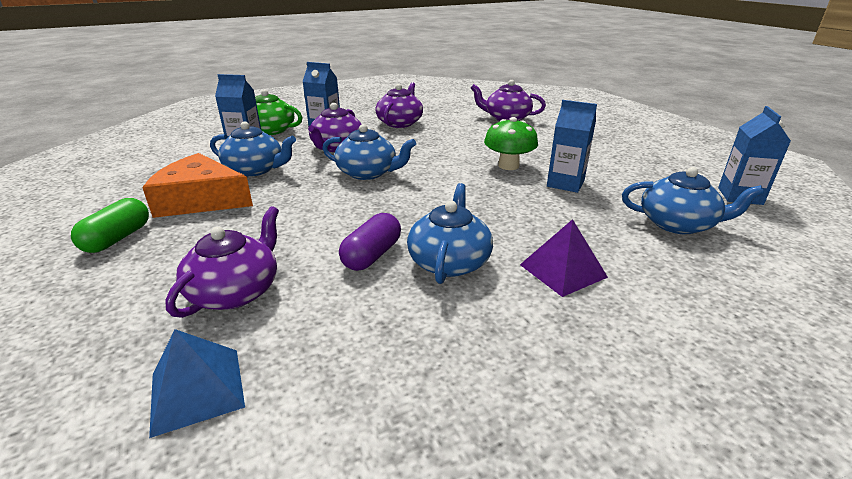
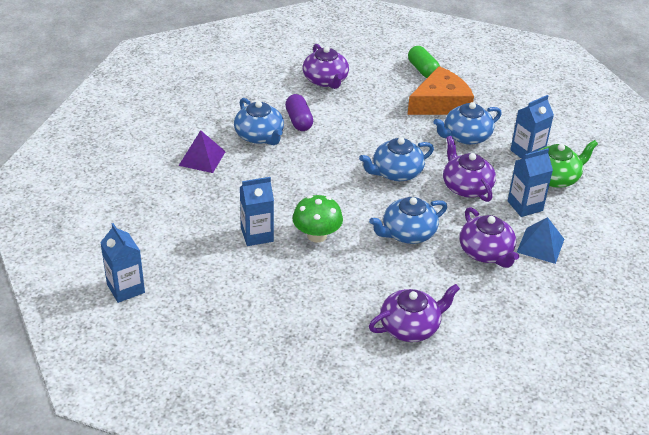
camera: 135 degrees right, 10 degrees up
(197, 390) = (279, 56): blue pyramid -> blue pyramid (540, 245)
(678, 224) = (159, 228): blue teapot -> blue teapot (407, 233)

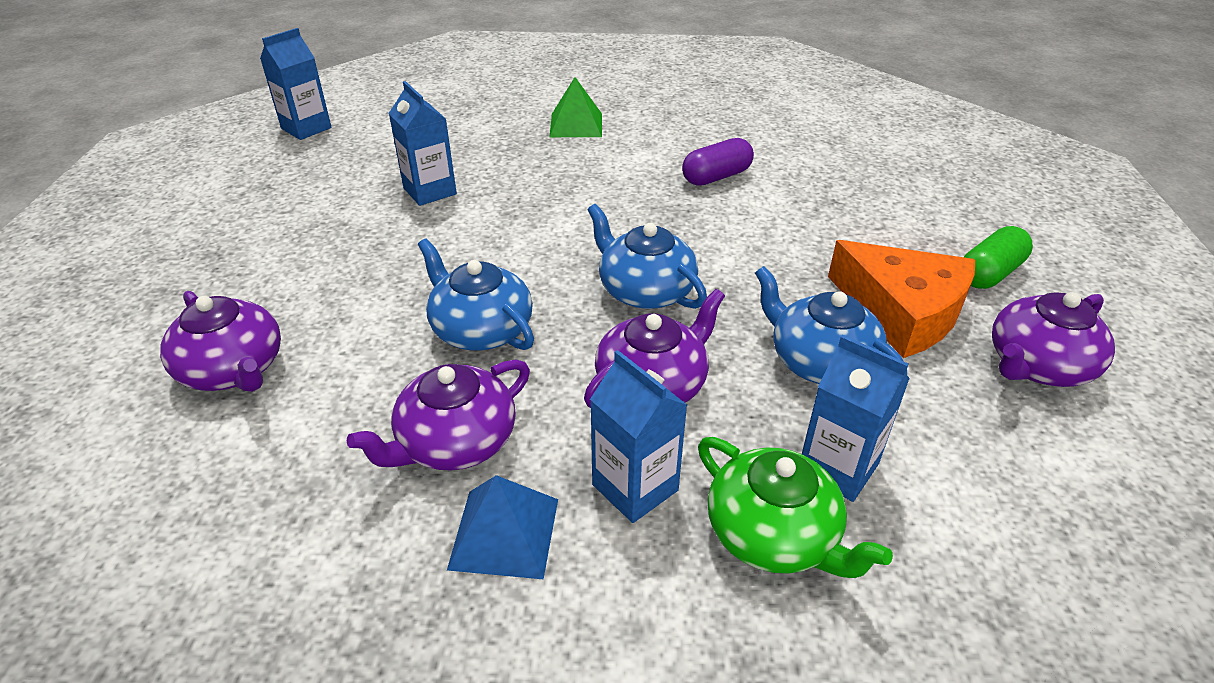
camera: 75 degrees right, 0 degrees up
(202, 158) = (576, 125): purple pyramid -> green pyramid
(259, 136) = (654, 154): blue teapot -> none
(317, 235) = (444, 239): green mushroom -> none
(325, 80) = (845, 181): purple teapot -> purple teapot (1037, 365)

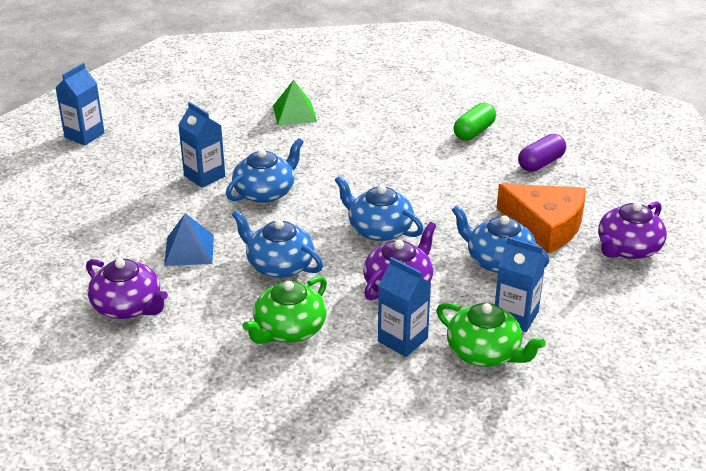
camera: 10 degrees left, 5 degrees down
(455, 442) = (289, 330): purple teapot -> green teapot
(501, 220) = (265, 192): none -> blue teapot
(504, 533) = (335, 370): blue pyramid -> blue pyramid (189, 250)
(716, 177) = (409, 145): purple capsule -> purple capsule (541, 163)
(989, 273) = (599, 195): green capsule -> green capsule (474, 132)

